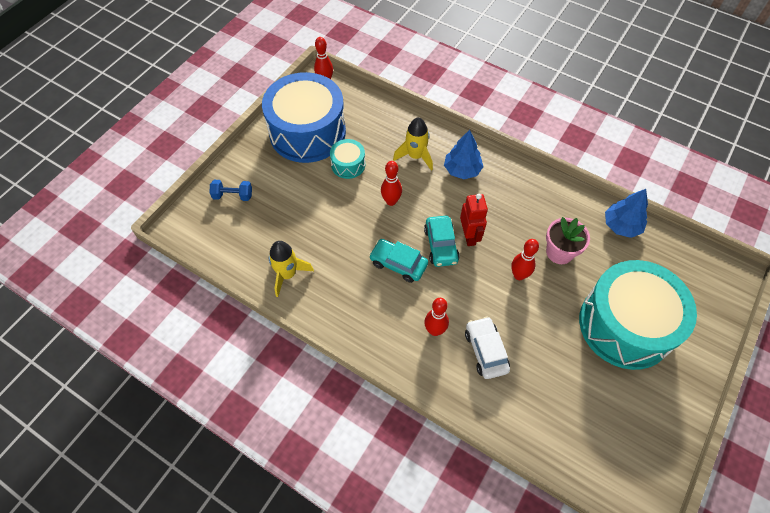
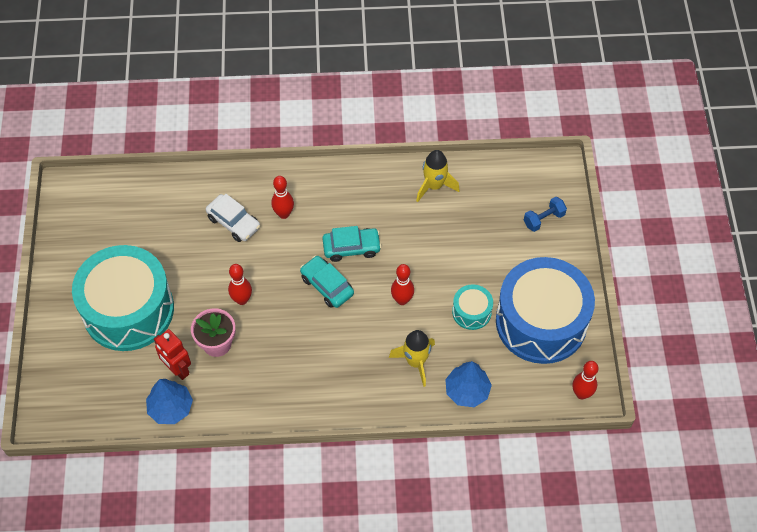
camera: 145 degrees right, 0 degrees up
(462, 170) = (359, 375): blue tree -> blue tree (467, 391)
(469, 236) = (307, 310): red robot -> red robot (177, 369)

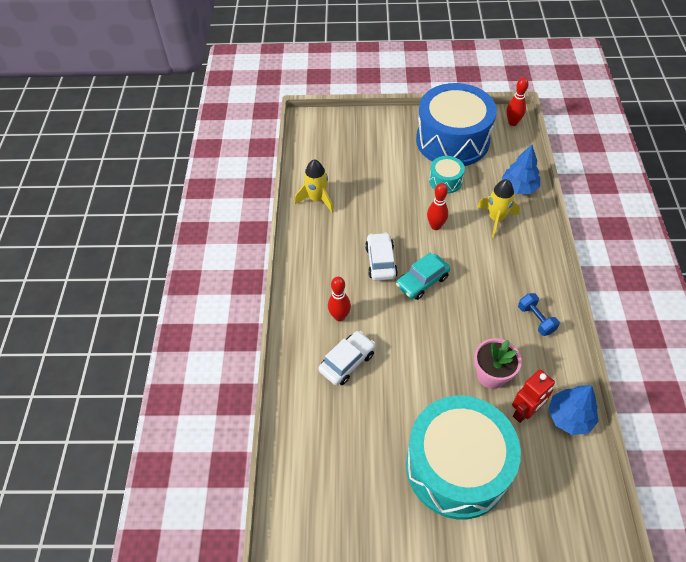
camera: 85 degrees left, 5 degrees down
(242, 300) = (440, 353): red bowling pin -> none
(351, 248) = (380, 261): turquoise car -> white car
(543, 219) = (356, 132): blue dumbbell -> blue dumbbell (536, 319)

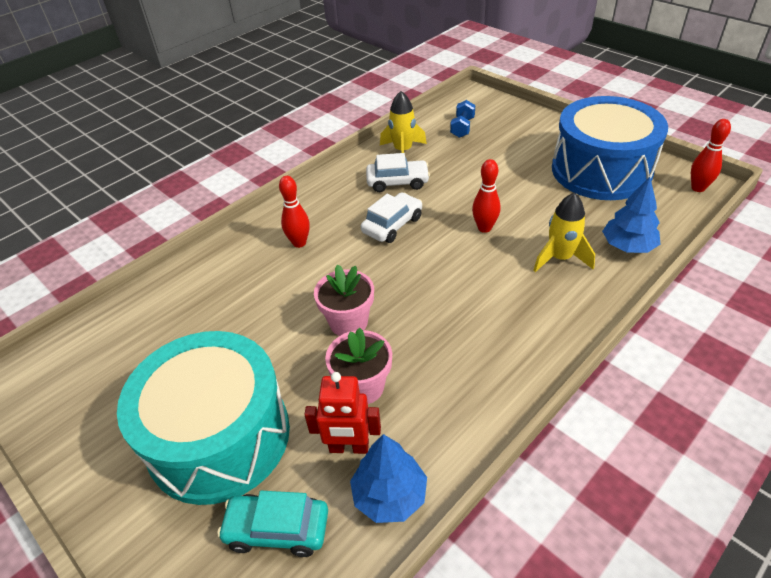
camera: 45 degrees right, 10 degrees down
(347, 362) = (256, 279): white car -> white car (397, 182)
(422, 281) = (408, 263): turquoise car -> turquoise car (277, 529)
(437, 345) = (348, 322): none -> pink flower pot
(445, 181) = (546, 198): turquoise drum -> none
(536, 319) = (481, 374): blue dumbbell -> blue dumbbell (462, 128)

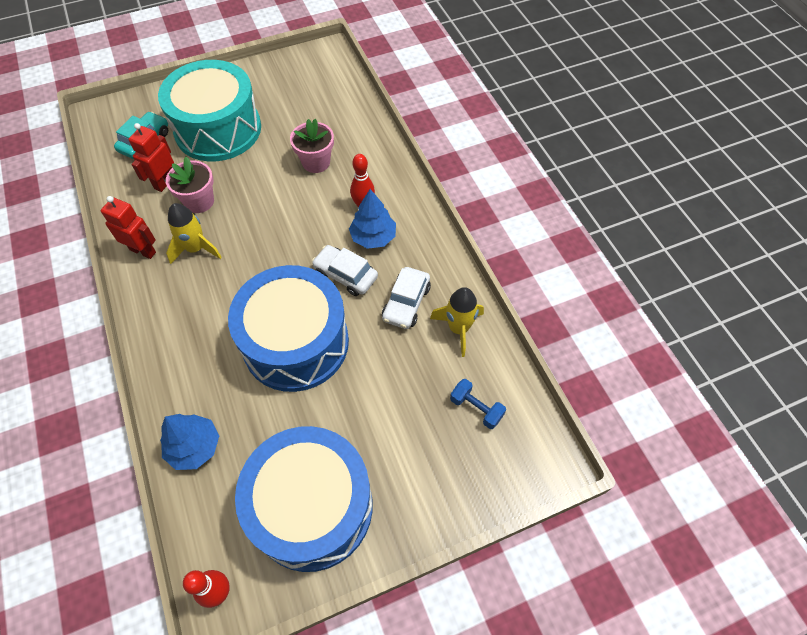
camera: 110 degrees right, 15 degrees up
(348, 322) = (257, 211): pink flower pot -> pink flower pot (316, 162)
(390, 495) = (123, 190): blue tree -> blue tree (373, 237)
(392, 225) = (345, 275): white car -> white car turned 150 degrees clockwise
(471, 404) = (143, 251): none -> red robot
(484, 228) = (296, 342): red bowling pin -> blue drum
(560, 258) = (220, 380): yellow rocket -> yellow rocket (196, 249)

